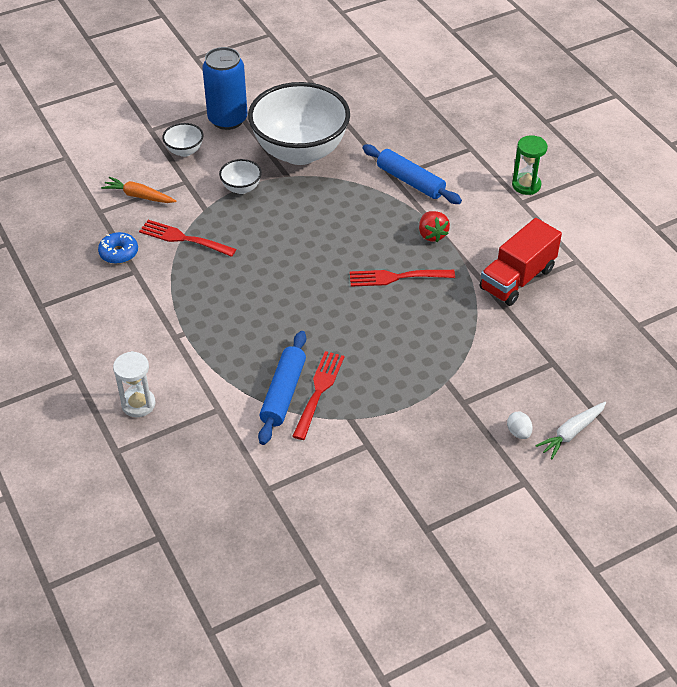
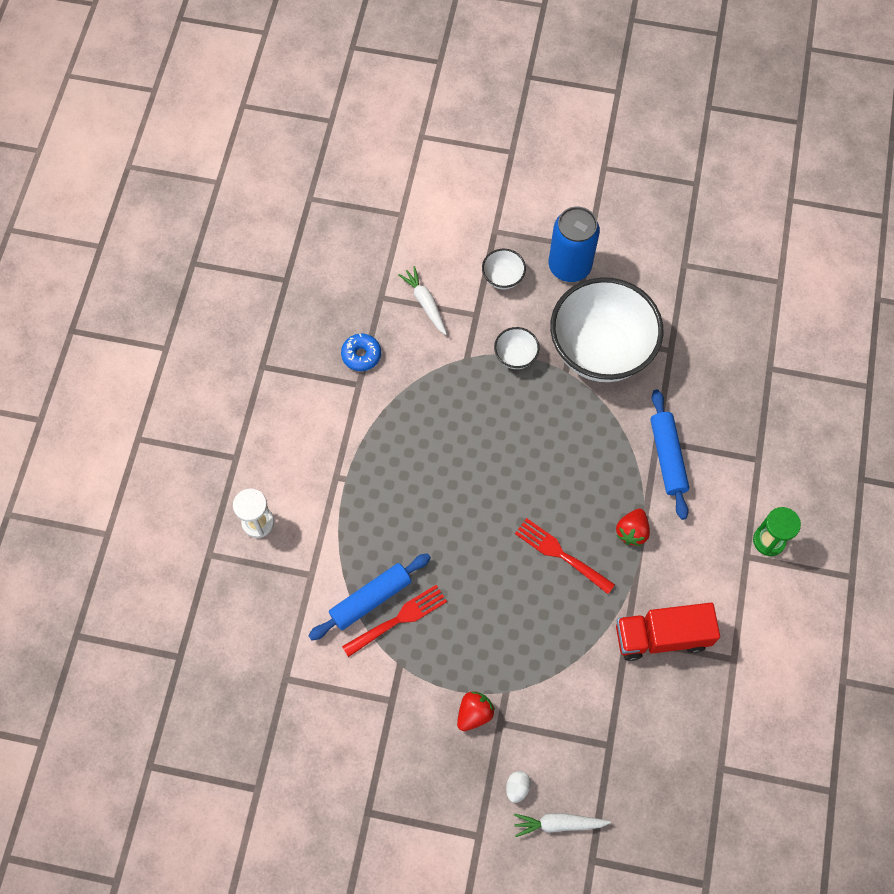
camera: 40 degrees right, 20 degrees up
(139, 196) = (425, 303): orange carrot -> white carrot
(184, 239) = (423, 378): red fork -> none
(438, 410) = (474, 713): none -> red strawberry

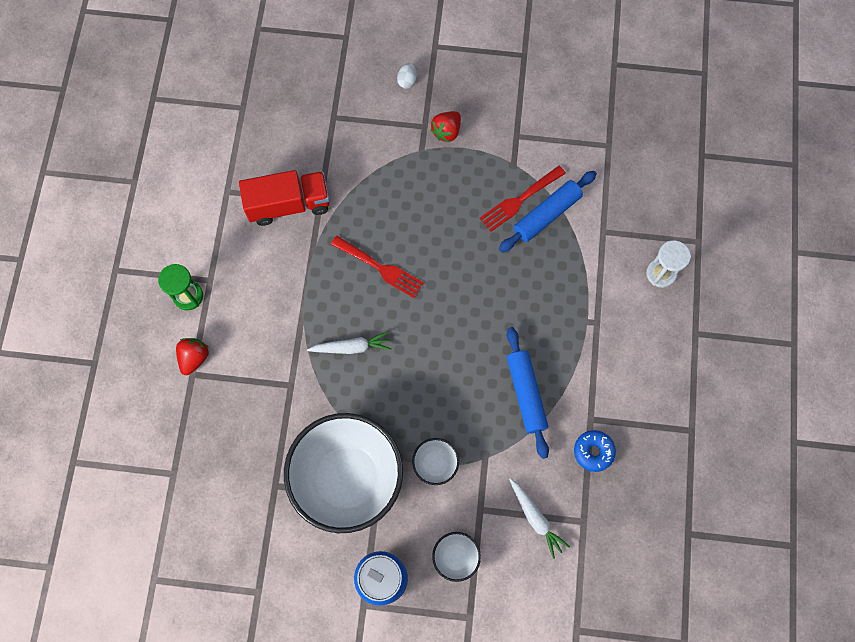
camera: 175 degrees right, 5 degrees up
(558, 824) = (373, 59): white carrot -> white carrot (352, 347)
(632, 531) = (315, 294): red strawberry -> red strawberry (194, 358)
(667, 457) = (280, 369): blue rolling pin -> blue rolling pin (526, 394)

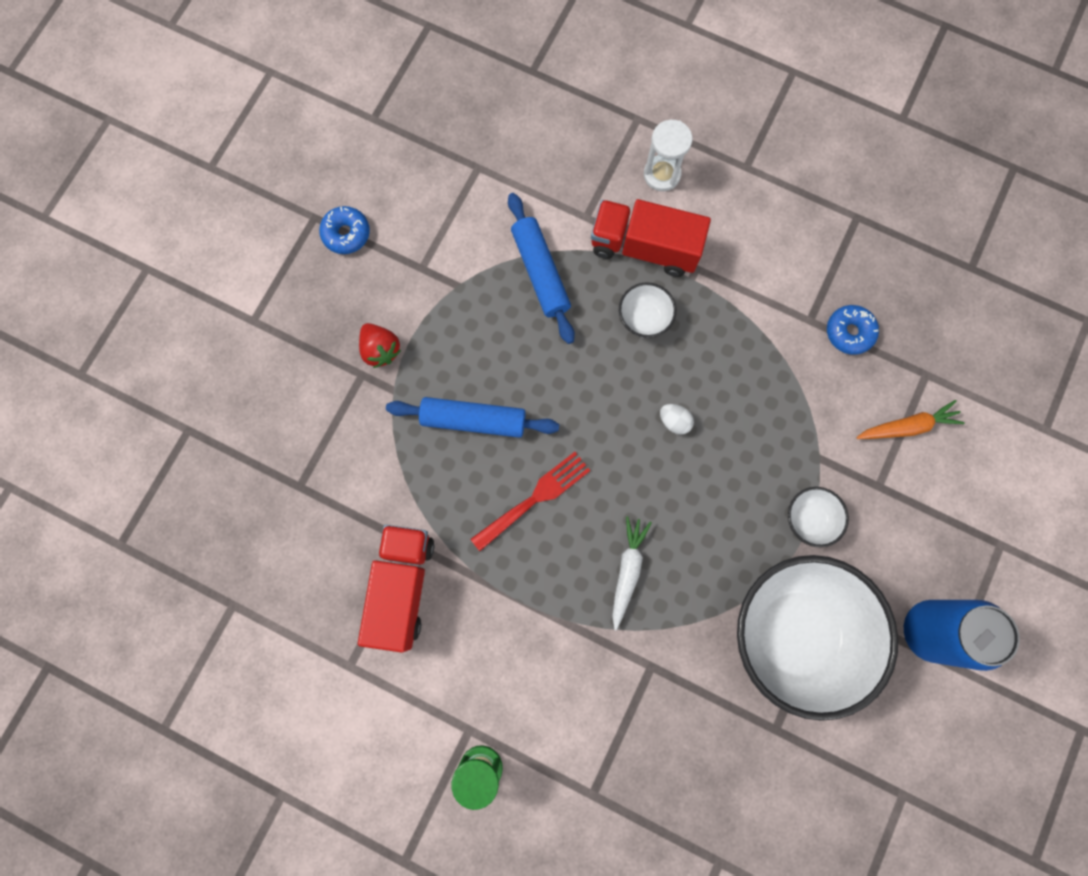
camera: 70 degrees left, 5 degrees up
(194, 358) = (571, 785): red strawberry -> none
(407, 81) = (288, 373): white egg -> white egg (674, 421)
(455, 557) = (927, 535): white bowl -> white bowl (644, 319)
(520, 79) = (346, 234): none -> blue donut
(520, 200) = (508, 296): red fork -> none
(526, 394) = (756, 381): blue rolling pin -> blue rolling pin (474, 420)
(535, 518) = (908, 426): white carrot -> orange carrot
(597, 280) = (644, 247): none -> red truck

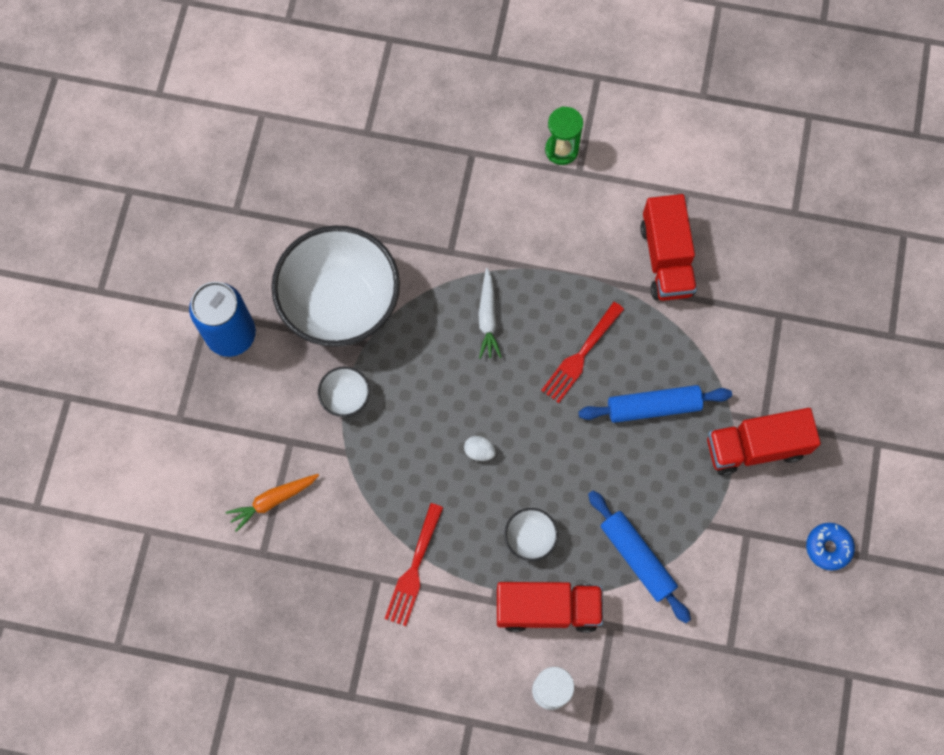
camera: 165 degrees right, 5 degrees down
(380, 350) = (755, 447): red strawberry -> red truck
(770, 319) = (414, 569): none -> red fork
(849, 332) = (339, 575): blue donut -> none

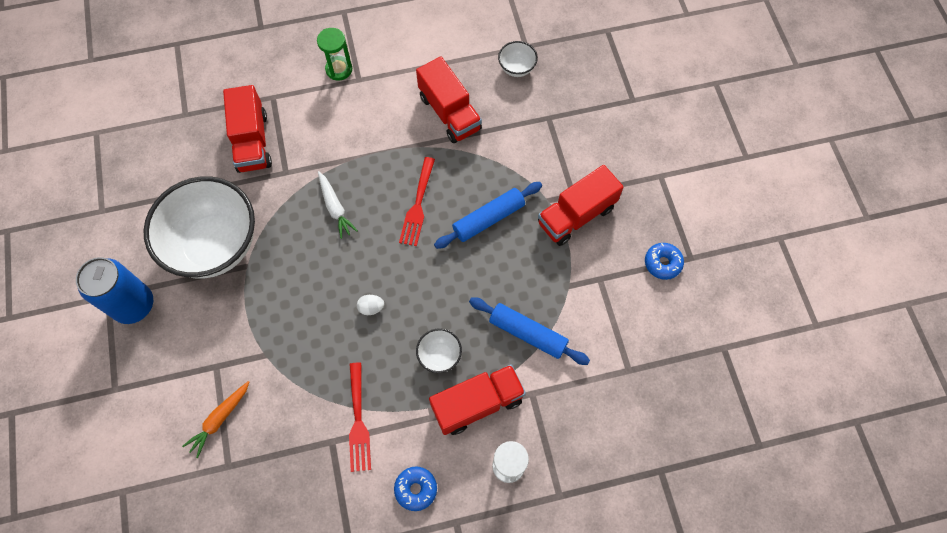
camera: 25 degrees left, 5 degrees down
(346, 398) = (248, 313): white bowl -> white bowl (516, 68)
(428, 198) = (252, 141): none -> red truck
(443, 668) = (416, 489): none -> blue donut

